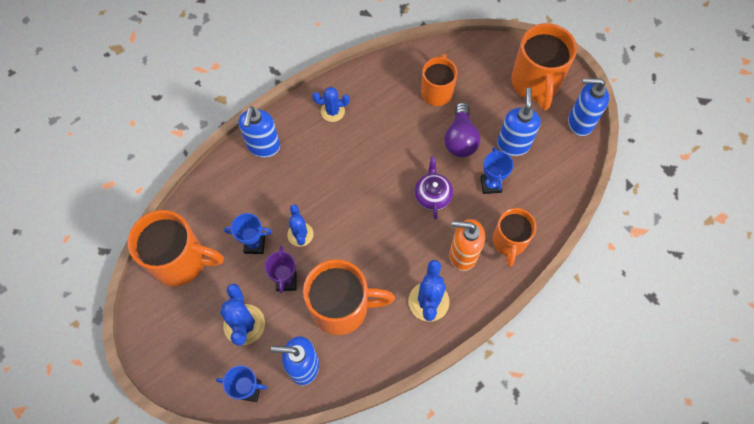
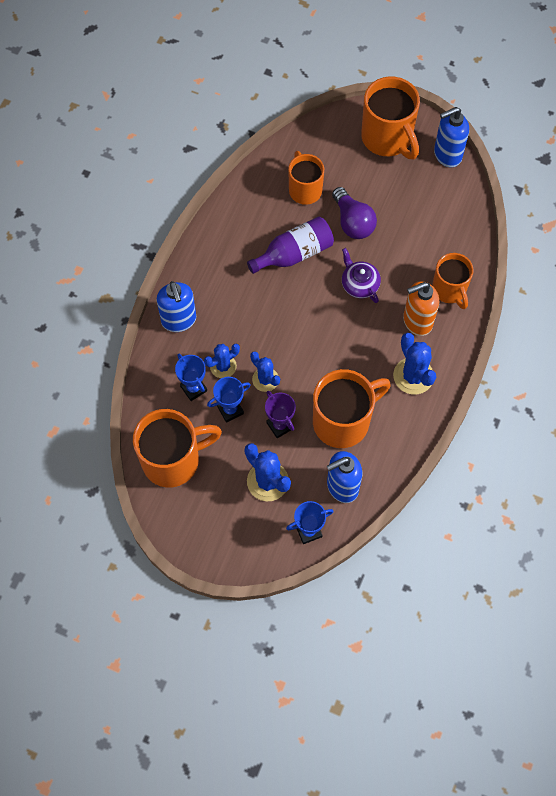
camera: 30 degrees left, 0 degrees up
(332, 111) = (221, 256): blue cactus -> blue cactus (223, 366)
(394, 140) = (294, 253): none -> purple bottle
(490, 185) = (404, 249): blue trophy -> blue trophy (193, 388)
(513, 144) = (401, 203): blue soap dispenser -> none

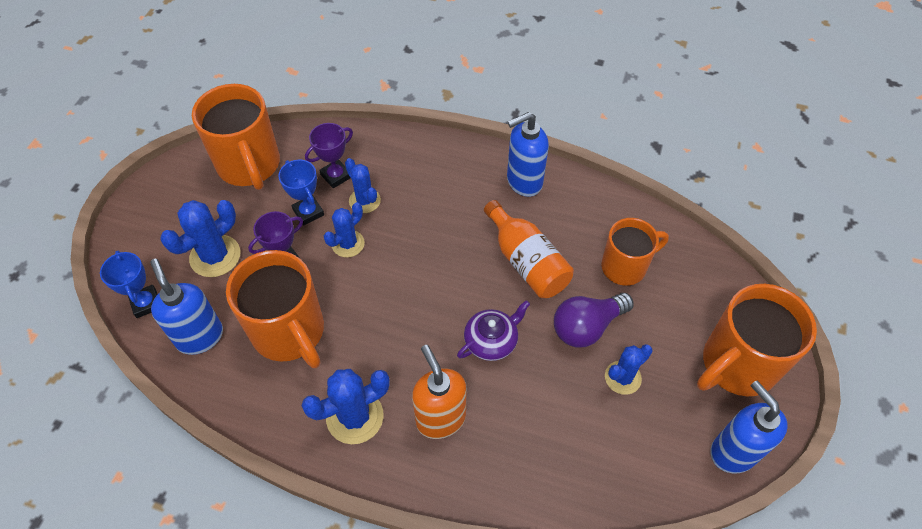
camera: 85 degrees right, 10 degrees down
(179, 320) = (421, 155): blue soap dispenser -> blue soap dispenser (524, 182)
(193, 388) = (336, 176): blue trophy -> purple trophy
(294, 253) = (526, 262): purple bottle -> orange bottle
(393, 207) = (622, 377): none -> blue cactus
(449, 290) = (496, 463): orange mug -> none

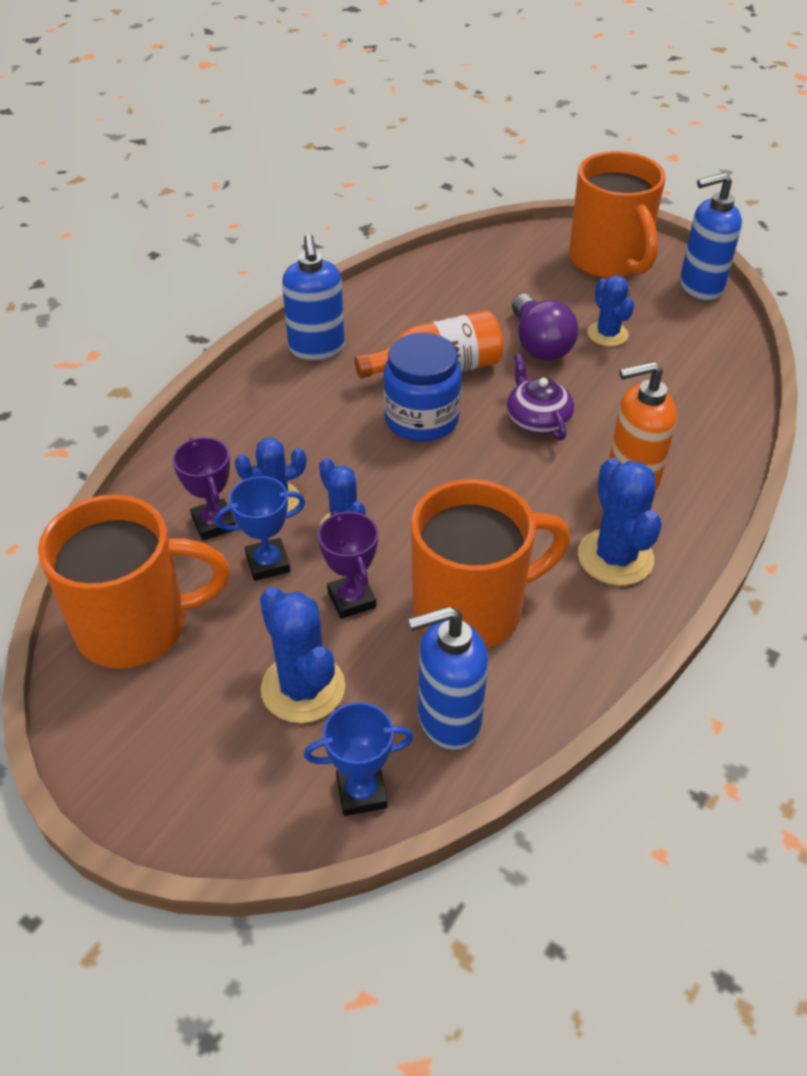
camera: 75 degrees left, 10 degrees down
(467, 264) = (421, 419): none -> blue jar
(625, 267) = (471, 301): orange mug -> none

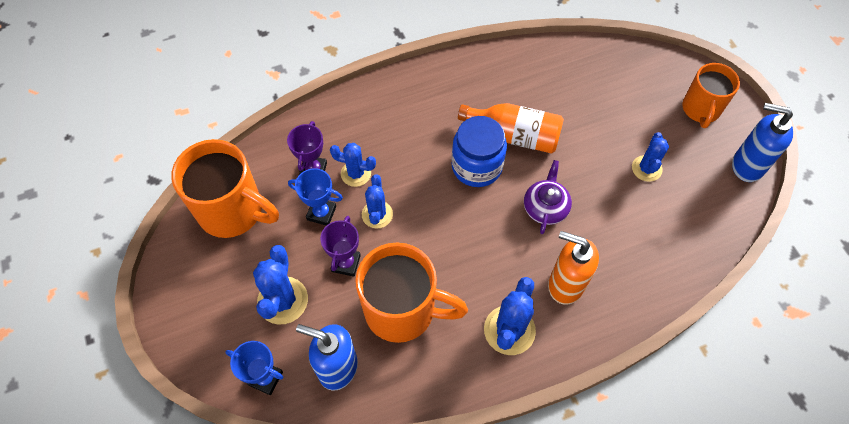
camera: 35 degrees right, 15 degrees up
(317, 348) = (456, 79): blue soap dispenser -> none
(539, 344) = (594, 152): purple light bulb -> none
(609, 261) = (700, 110): orange mug -> orange mug, size x0.64

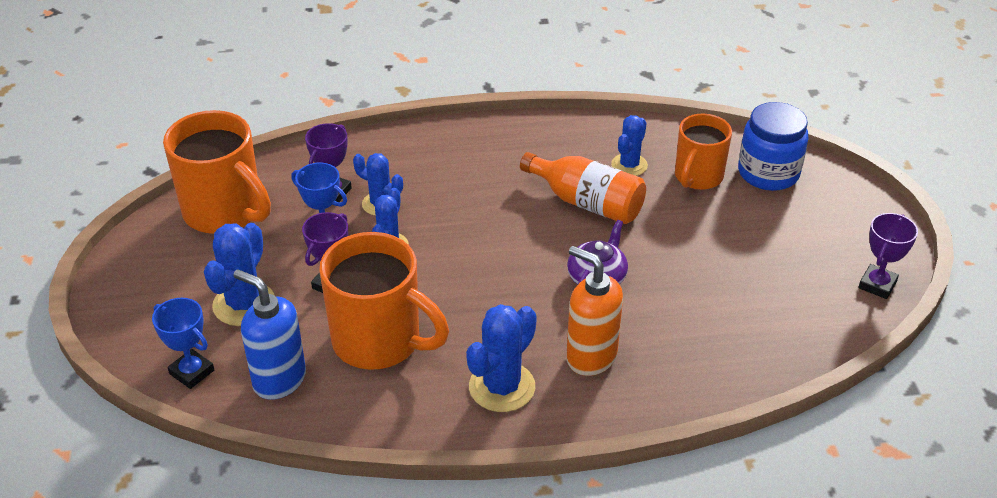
camera: 15 degrees right, 20 degrees down
(477, 166) = (528, 223): blue jar -> blue jar (768, 173)
(646, 168) = (742, 263): blue cactus -> blue cactus (629, 165)
(700, 110) = (836, 219): orange mug -> orange mug (697, 177)
(747, 166) = (877, 285): blue soap dispenser -> purple trophy

